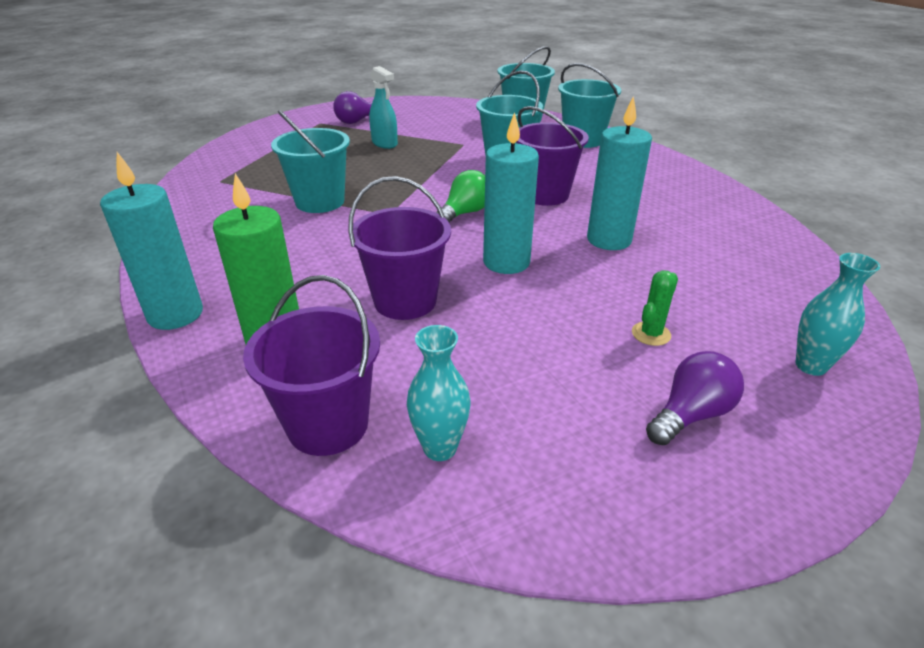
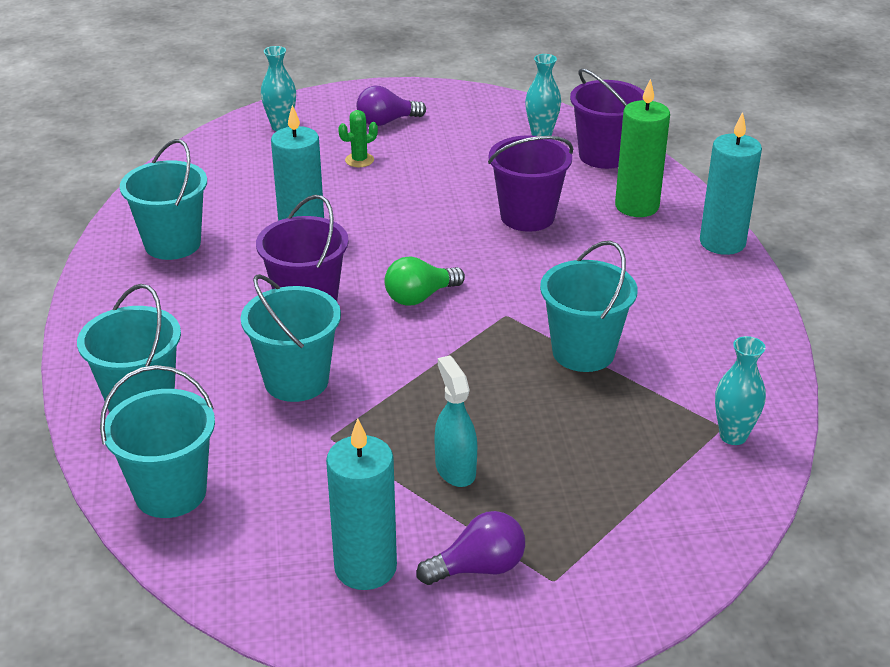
camera: 160 degrees left, 0 degrees up
(213, 178) = (733, 436): none -> turquoise vase
(506, 262) = (419, 232): turquoise candle -> turquoise candle (365, 567)
(701, 213) = (172, 244): none -> turquoise bucket

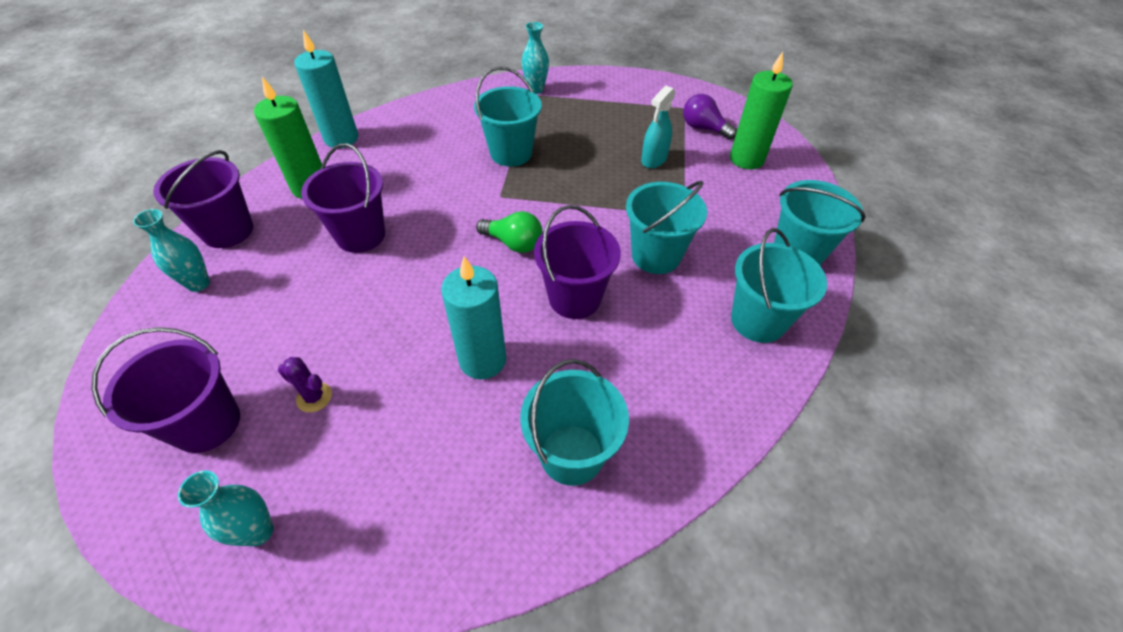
camera: 125 degrees left, 15 degrees up
(359, 160) = (314, 397): green cactus -> purple cactus
(365, 567) = (746, 159): turquoise candle -> green candle
(386, 122) = (207, 423): purple light bulb -> purple bucket

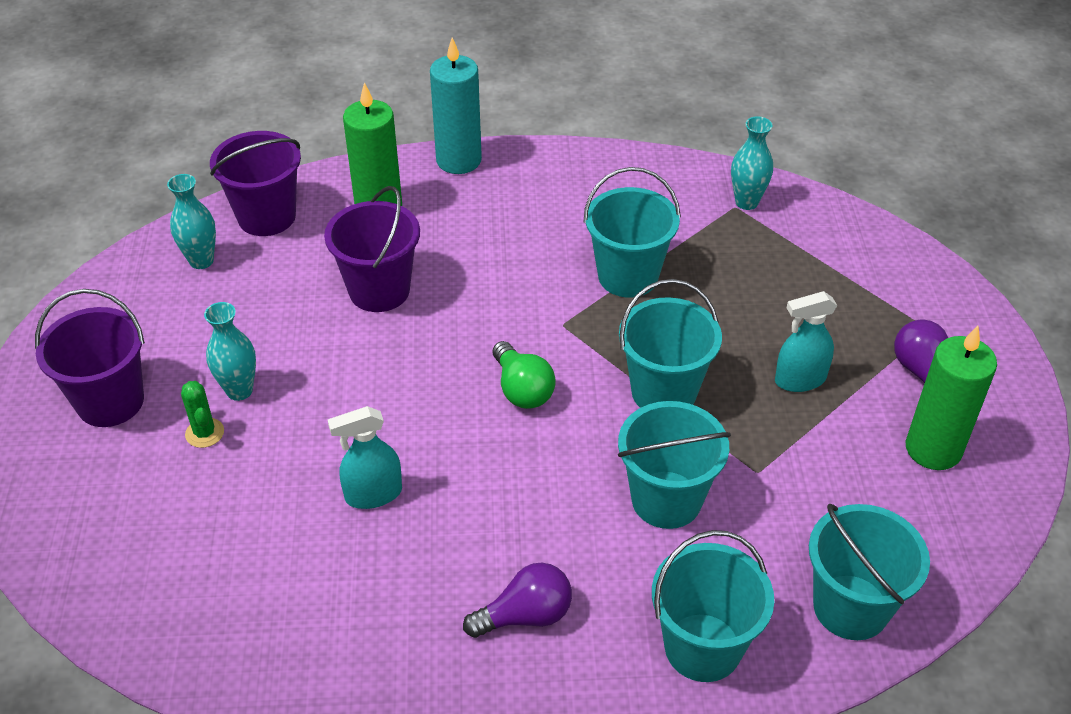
camera: 40 degrees right, 5 degrees down
(258, 531) = (77, 519): turquoise vase -> turquoise vase (239, 390)
(314, 397) = (204, 433): purple cactus -> green cactus
(482, 360) = (373, 494): turquoise candle -> turquoise spray bottle
(571, 454) = (366, 637): turquoise bucket -> turquoise bucket (664, 391)
(574, 298) = (524, 490): purple bucket -> none
(651, 369) = (525, 615): none -> purple light bulb

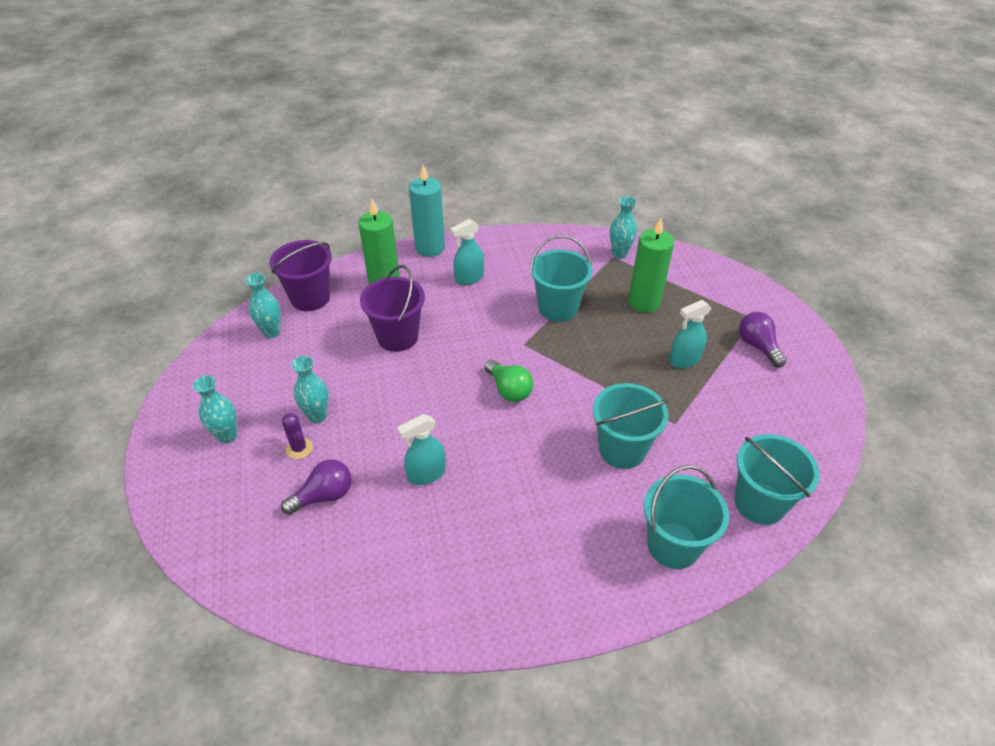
camera: 10 degrees left, 0 degrees up
(110, 401) = (227, 436): purple bucket -> turquoise vase
(204, 433) = (299, 448): green cactus -> purple cactus
(505, 214) = (469, 278): none -> turquoise spray bottle
(525, 615) = (550, 542): purple light bulb -> purple light bulb (324, 496)
(664, 391) = (601, 379): turquoise bucket -> none
(933, 449) = (779, 393): green candle -> green candle (644, 302)

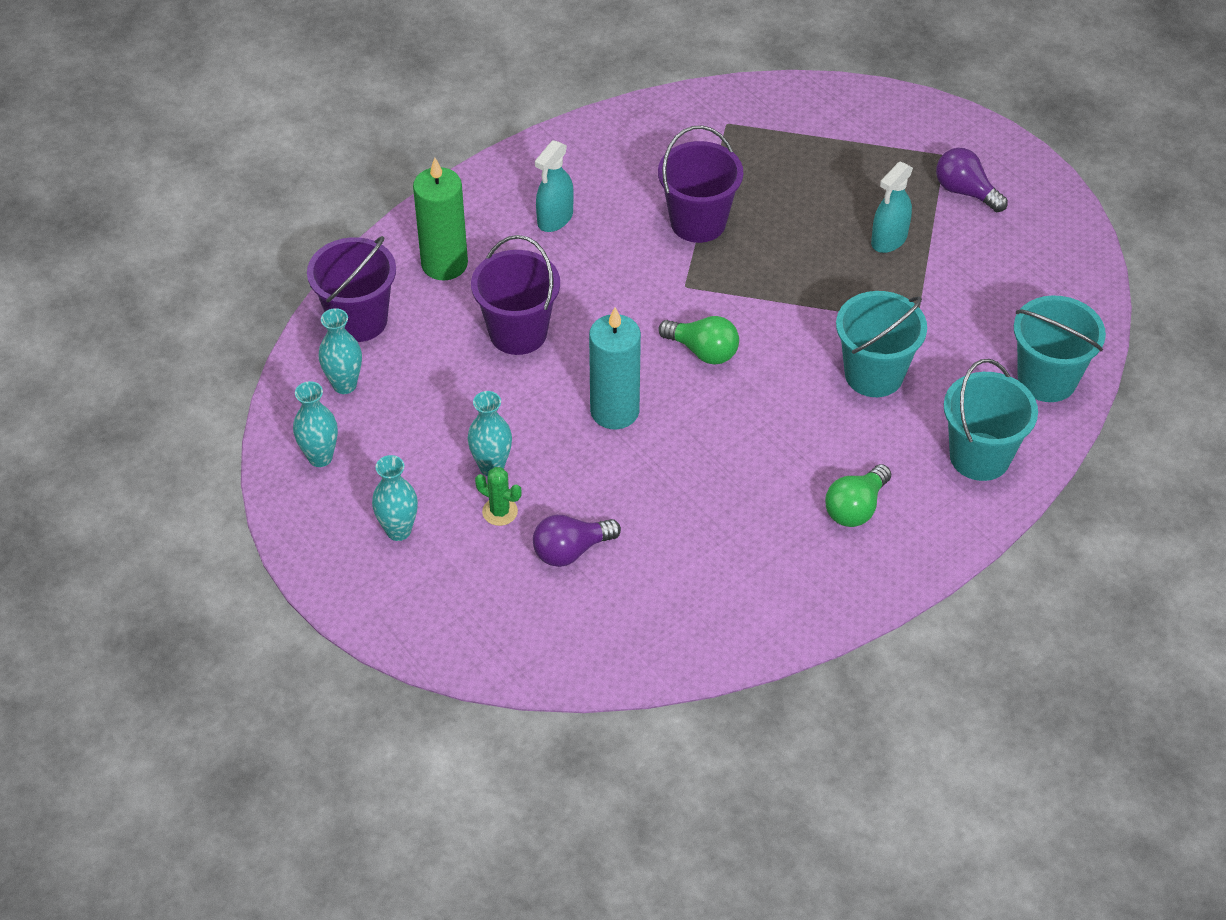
camera: 25 degrees left, 5 degrees up
(299, 448) = (500, 511): purple cactus -> green cactus
(324, 496) = (571, 551): purple light bulb -> purple light bulb turned 150 degrees counterclockwise
(426, 474) = (671, 483): turquoise spray bottle -> none
(430, 248) = (469, 190): turquoise candle -> turquoise candle (614, 411)
(550, 548) = (856, 508): none -> green light bulb
(558, 308) = (698, 222): turquoise bucket -> purple bucket
(619, 253) = (732, 115): turquoise vase -> turquoise vase (320, 457)
(644, 302) = (801, 177): green candle -> none

